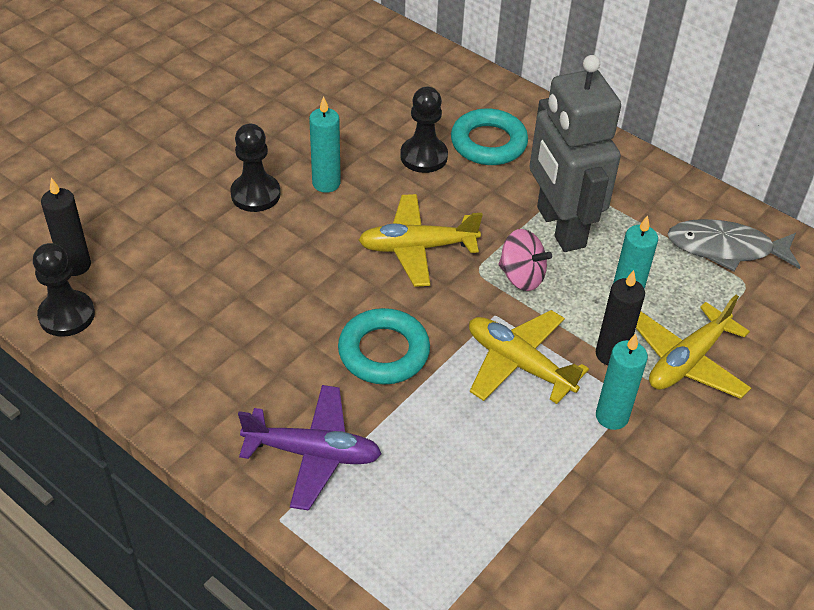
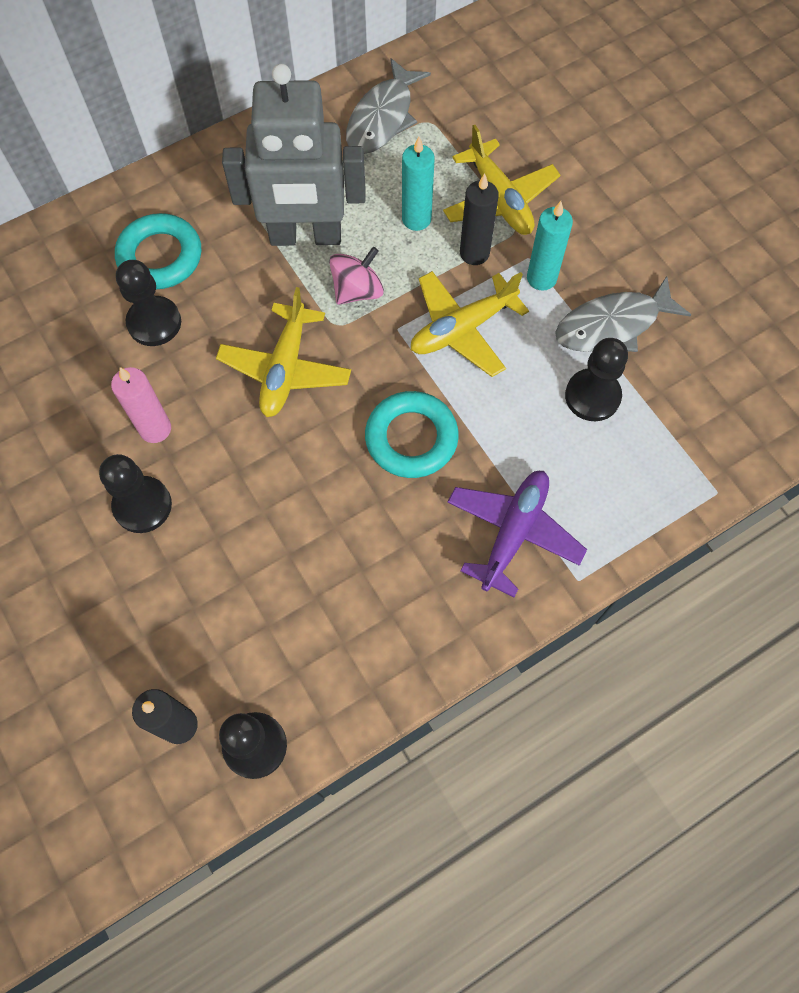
camera: 70 degrees left, 20 degrees up
(326, 183) = (155, 429): turquoise candle -> pink candle
(492, 490) = (592, 396): none -> black pawn
(587, 492) = (613, 325): none -> grey fish

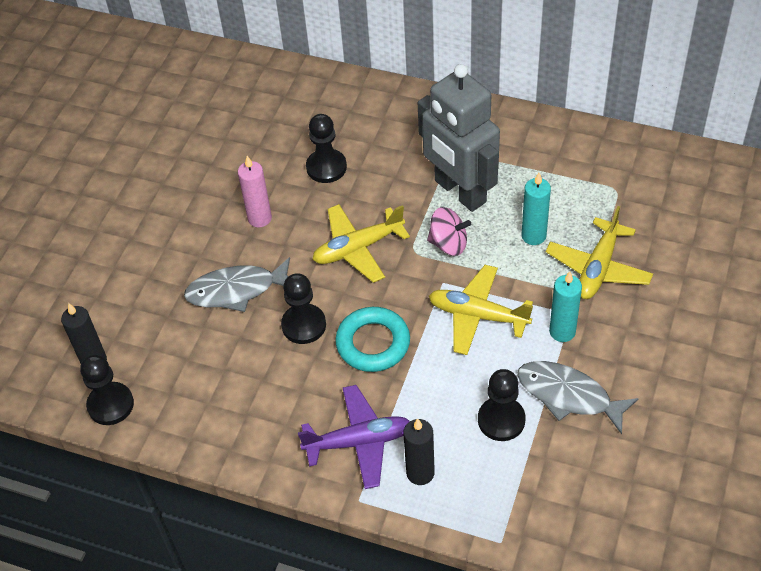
camera: 55 degrees right, 15 degrees down
(142, 505) = (207, 248): black pawn -> black pawn (304, 325)
(160, 256) = (372, 137): turquoise ring -> none
(382, 118) = (591, 165): grey fish -> grey fish (236, 290)
(474, 253) = (541, 283): black candle -> black candle (420, 473)

